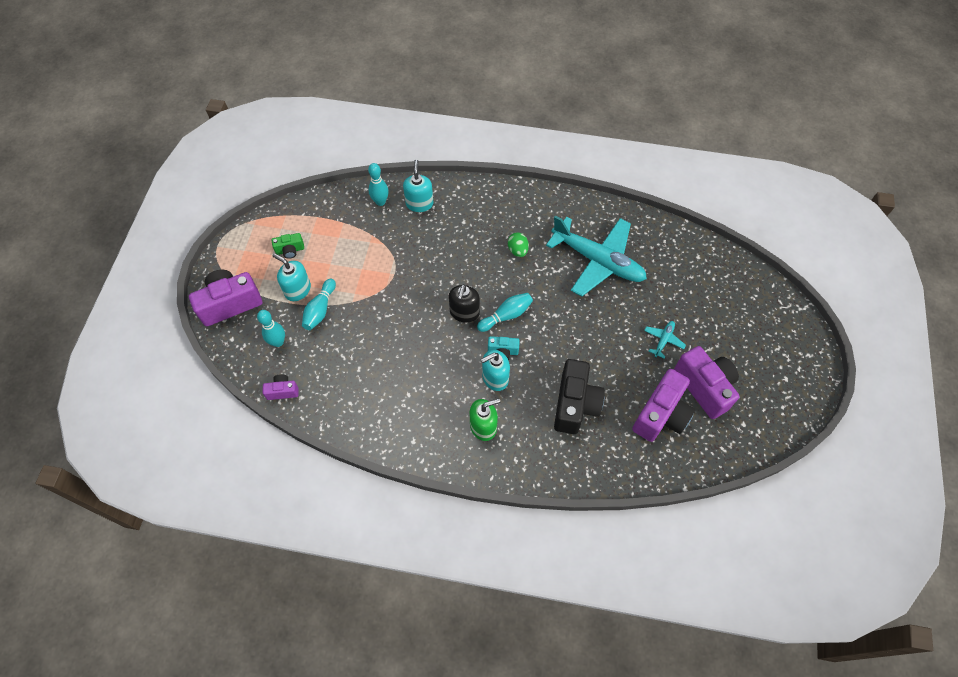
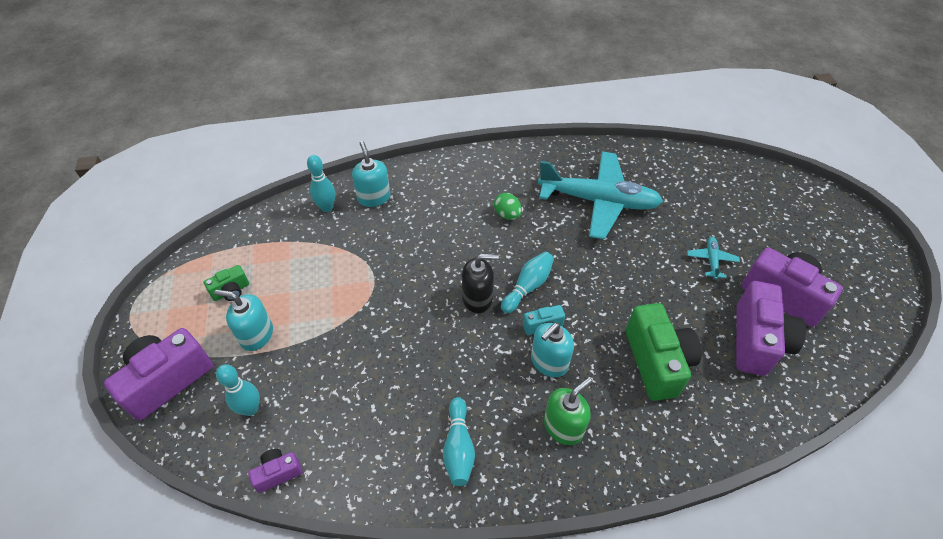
camera: 20 degrees left, 10 degrees down
(320, 310) = (295, 350): turquoise bowling pin -> turquoise bowling pin (458, 447)
(464, 312) = (477, 298): black soap dispenser -> black soap dispenser turned 90 degrees counterclockwise
(575, 404) = (657, 362): black camera -> green camera

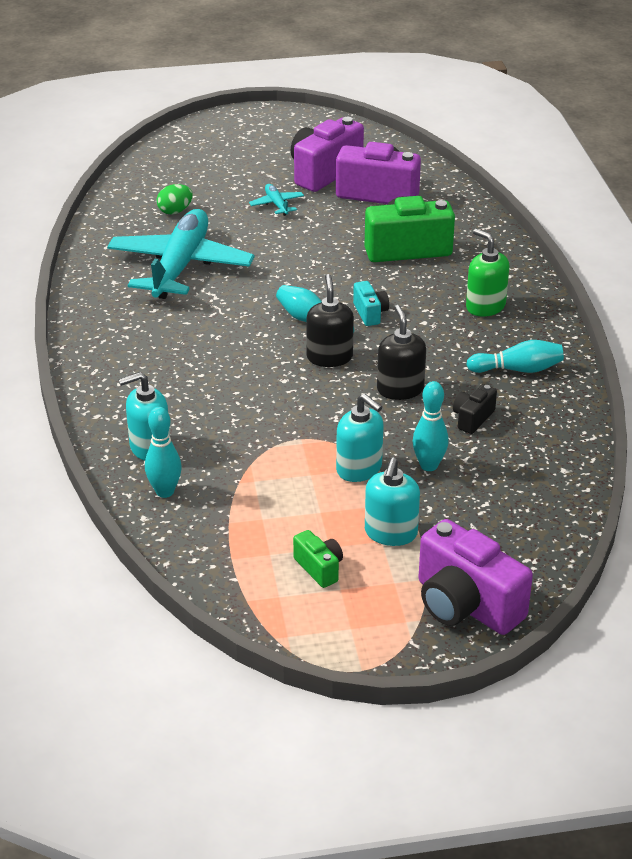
camera: 90 degrees left, 15 degrees down
(251, 409) = (495, 523): turquoise bowling pin -> turquoise bowling pin (429, 465)
(278, 473) = (568, 491): purple camera -> none
(387, 401) = (472, 418): none -> black camera
(432, 347) = (400, 389): none -> black soap dispenser
(507, 214) = (196, 333): green egg -> green egg (175, 211)
(549, 362) = (412, 311): turquoise soap dispenser -> turquoise soap dispenser (359, 469)
(711, 260) = (277, 204): turquoise plane -> turquoise plane turned 60 degrees clockwise

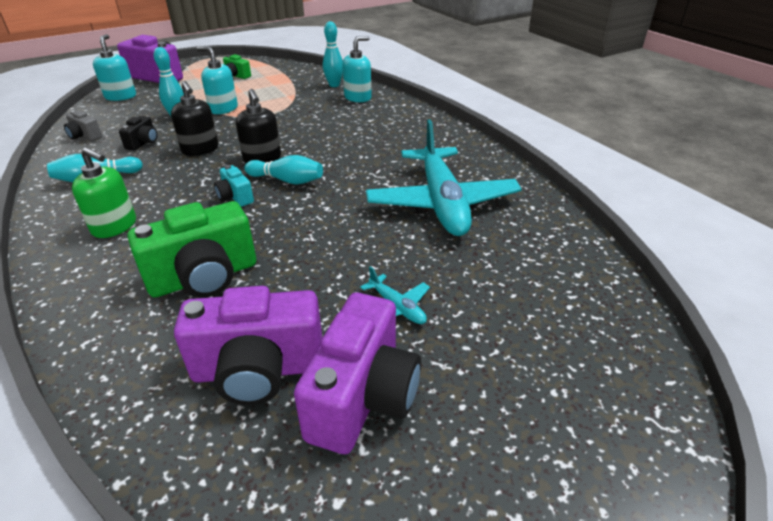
camera: 160 degrees right, 0 degrees up
(175, 211) = (511, 265): green egg -> none
(390, 533) = (200, 90): turquoise soap dispenser -> turquoise soap dispenser (120, 96)
(554, 450) = (85, 136): none -> grey camera

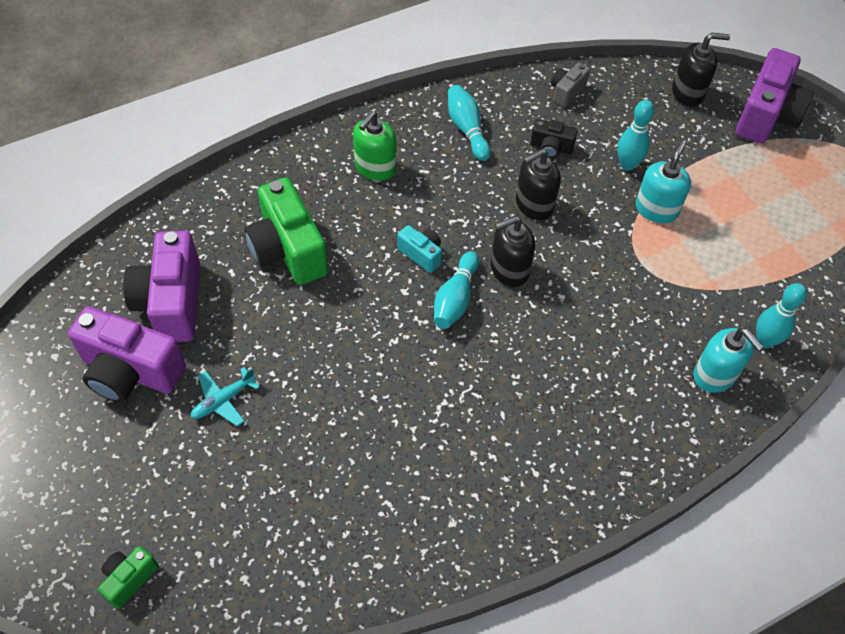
camera: 90 degrees right, 20 degrees up
(120, 96) = (688, 93): turquoise soap dispenser -> black soap dispenser
(235, 197) = (421, 254): turquoise camera -> turquoise camera turned 75 degrees clockwise
(236, 76) = (785, 207): green camera -> green camera (129, 579)
(442, 203) = (394, 460): turquoise plane -> none

